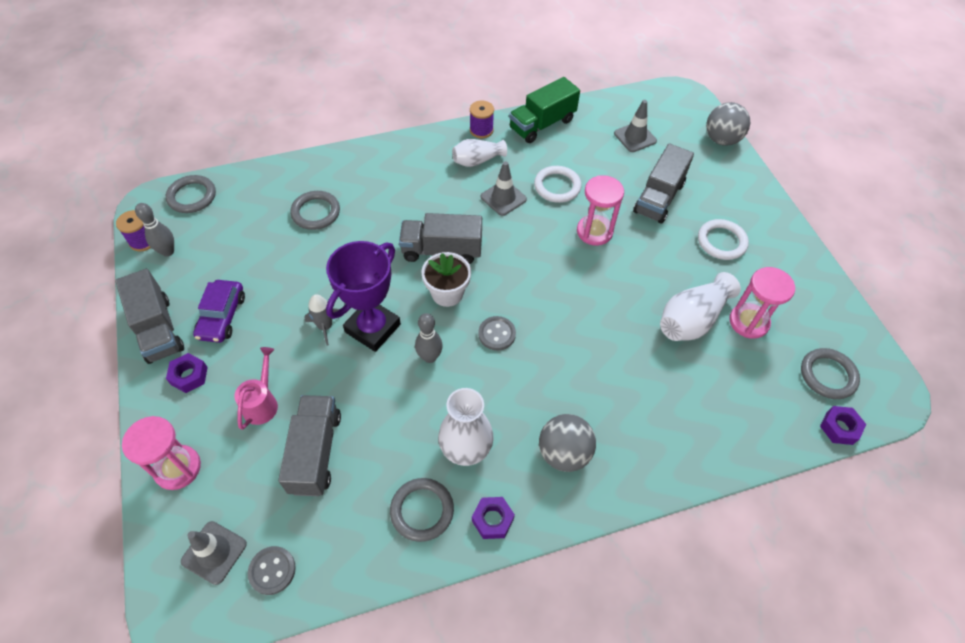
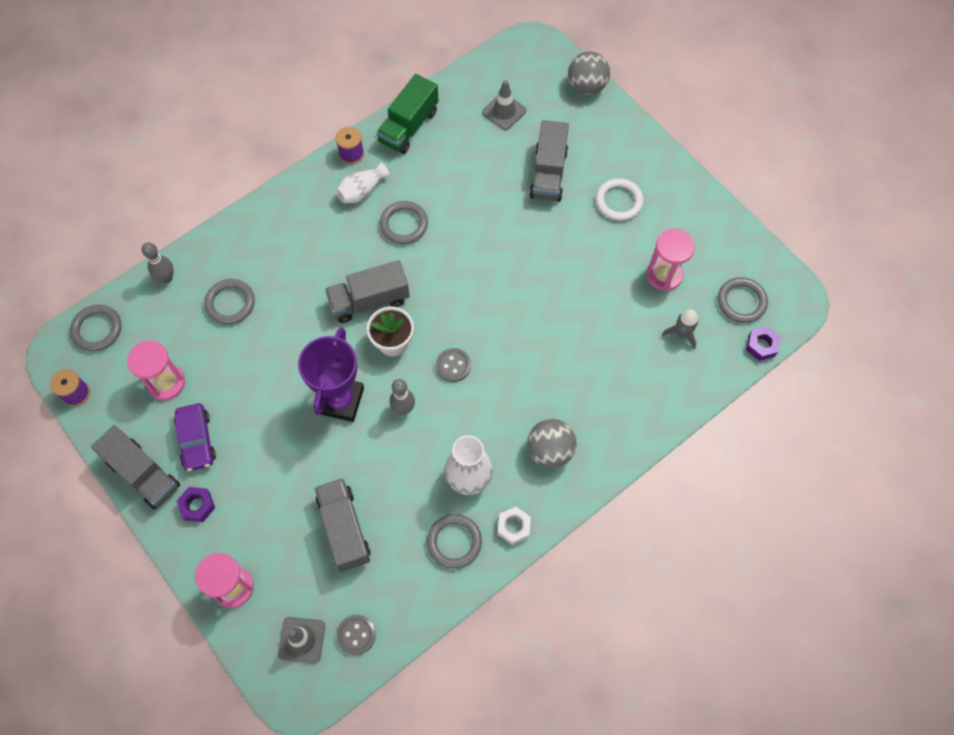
camera: 20 degrees left, 10 degrees up
(168, 251) = (107, 395): grey bowling pin -> grey bowling pin (166, 278)
(262, 402) = (276, 504): pink watering can -> none
(325, 327) = (297, 415): grey rocket -> grey rocket (681, 333)
(492, 520) = (513, 527): purple nut -> white nut
(503, 198) = (404, 224): grey traffic cone -> grey ring
(557, 186) = (450, 194): white ring -> none
(594, 231) = (502, 231): pink hourglass -> pink hourglass (166, 383)
(692, 320) = (616, 290): white vase -> none

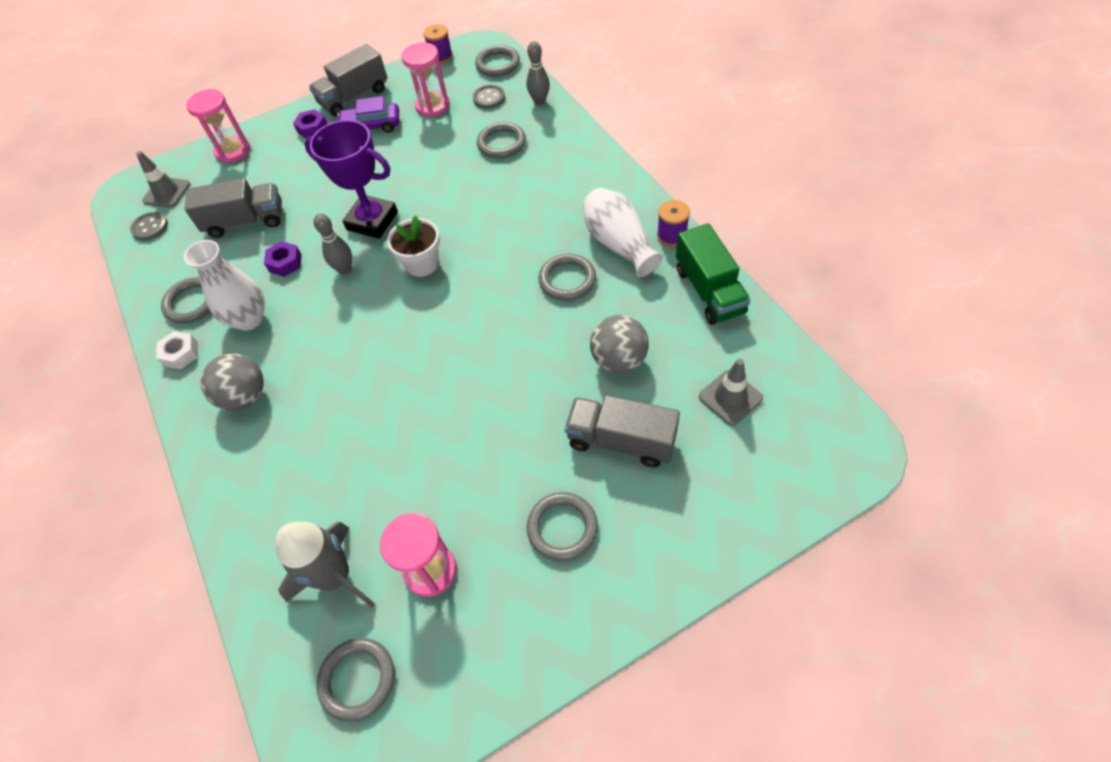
camera: 105 degrees right, 10 degrees down
(362, 191) = (619, 244): white vase -> white vase, size x1.51
(369, 300) = (476, 246): grey truck -> none
(408, 126) = (709, 291): green truck -> green truck turned 150 degrees counterclockwise
(453, 365) = (377, 314): grey button -> grey button (489, 98)
(586, 86) = (776, 514): grey ball -> grey ball (619, 360)
(619, 201) = (562, 528): white ring -> grey ring
(681, 333) = (335, 577): grey rocket -> grey rocket, size x1.79
(761, 346) = (279, 693): purple nut -> purple nut (285, 263)

